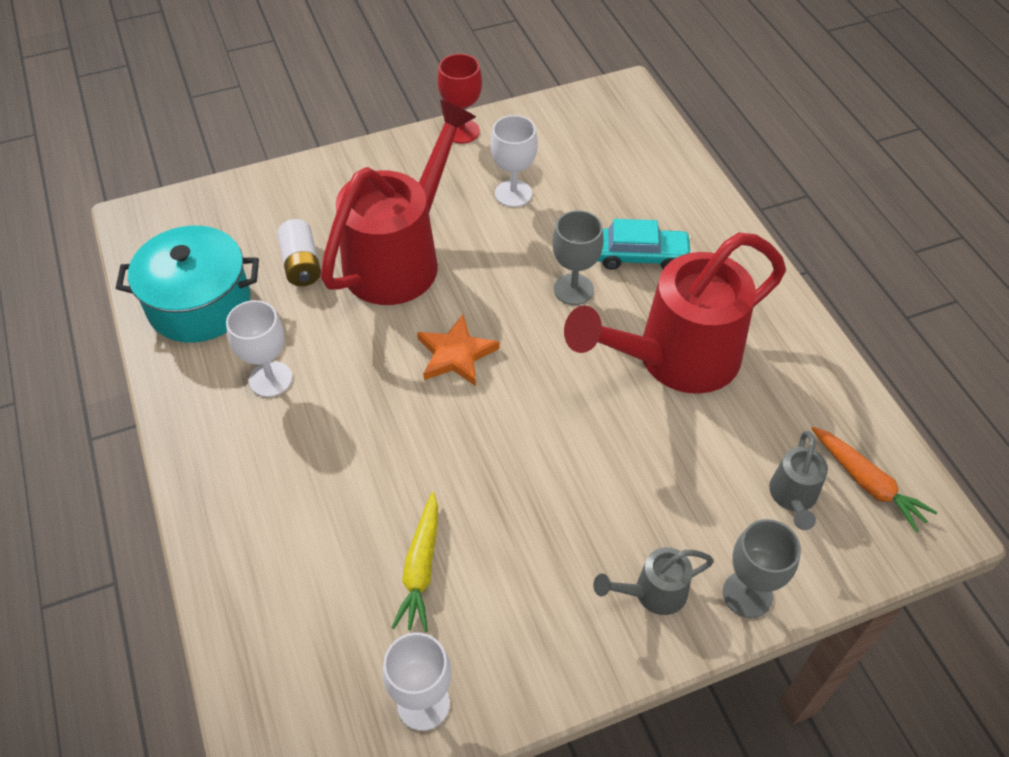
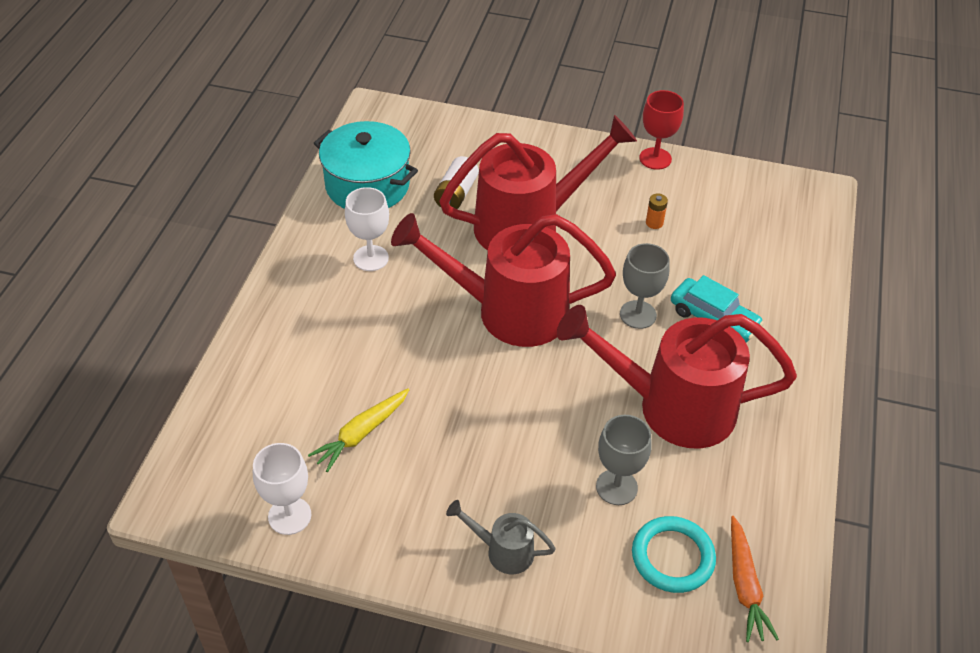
camera: 35 degrees right, 5 degrees down
(456, 354) = (509, 311): orange star -> red watering can
(513, 193) = (654, 223): white goblet -> orange battery
(747, 594) = (572, 597): grey goblet -> grey goblet (616, 487)
(793, 497) = (672, 557): grey watering can -> turquoise ring

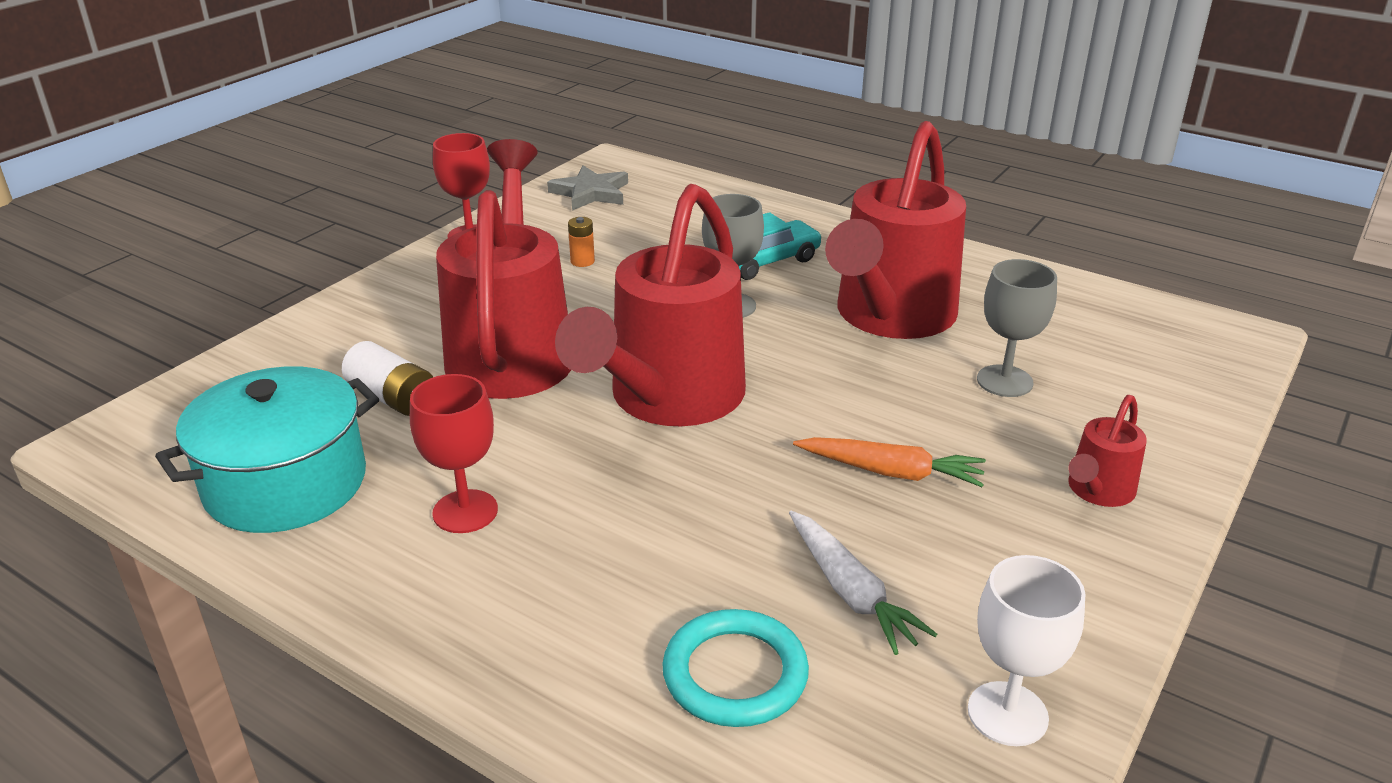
camera: 70 degrees left, 15 degrees down
(361, 433) = (850, 592): yellow carrot -> white carrot
(371, 258) = (465, 511): white goblet -> red goblet
(503, 551) = (1097, 491): grey watering can -> red watering can
(672, 557) = (1114, 367): turquoise ring -> turquoise ring (735, 674)
(744, 585) = (1154, 332): orange carrot -> orange carrot (891, 472)
(759, 196) = (591, 193): none -> grey star

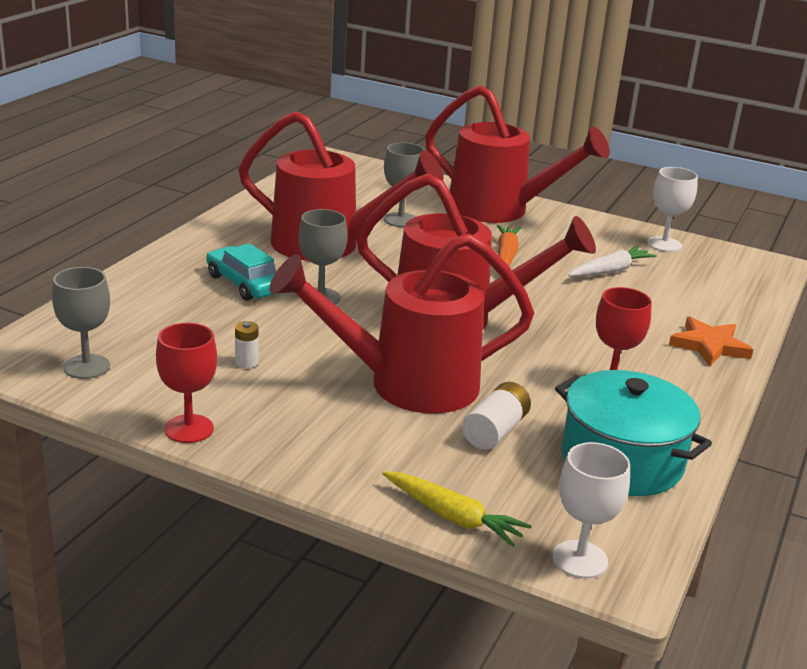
camera: 100 degrees left, 5 degrees down
(144, 421) = (580, 559): none -> white goblet
(260, 355) = (453, 517): none -> yellow carrot
(551, 659) = (709, 345): none -> orange star
(582, 261) = (246, 362): orange battery -> white battery
(591, 193) = (87, 367): grey star -> grey goblet
(735, 674) = (684, 299): turquoise ring -> none
(1097, 491) = (499, 210): red watering can -> red watering can, size x2.29

